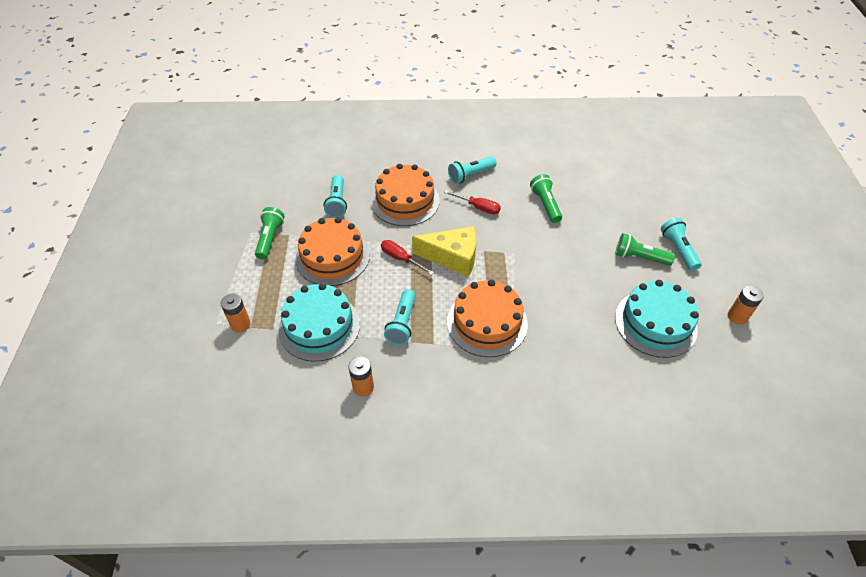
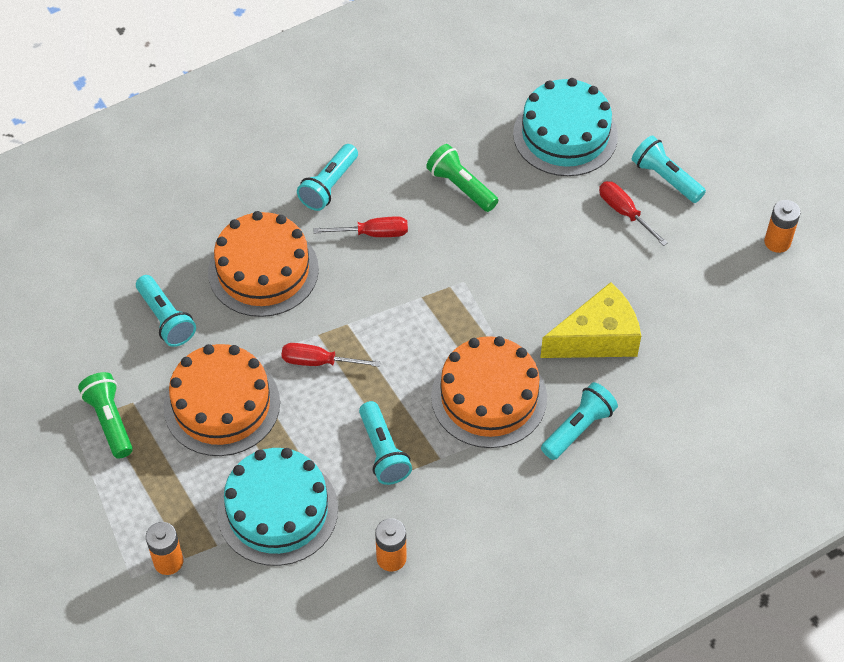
camera: 30 degrees left, 5 degrees up
(452, 257) = (387, 326): yellow cheese -> yellow cheese (597, 338)
(532, 368) = (578, 428): none -> turquoise flashlight
(639, 257) = (624, 212): green flashlight -> red screwdriver
(655, 323) = (689, 297): turquoise cake -> turquoise cake (565, 135)

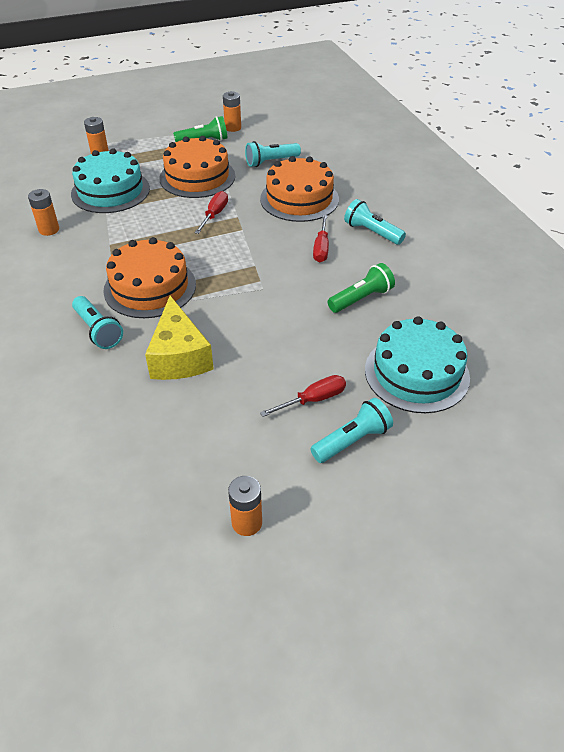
camera: 100 degrees right, 10 degrees down
(60, 389) = (233, 128): none -> orange battery
(383, 452) = (129, 234): turquoise flashlight -> none

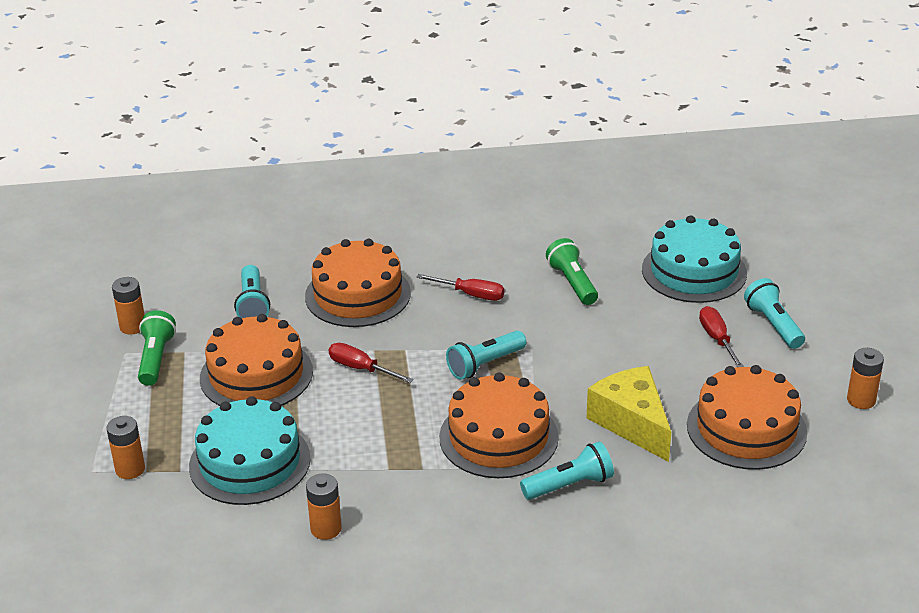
camera: 75 degrees left, 10 degrees down
(179, 356) = (632, 423): yellow cheese -> yellow cheese turned 120 degrees counterclockwise
(184, 432) = (746, 428): none -> orange cake
(372, 232) = (454, 253): turquoise flashlight -> turquoise flashlight (484, 364)

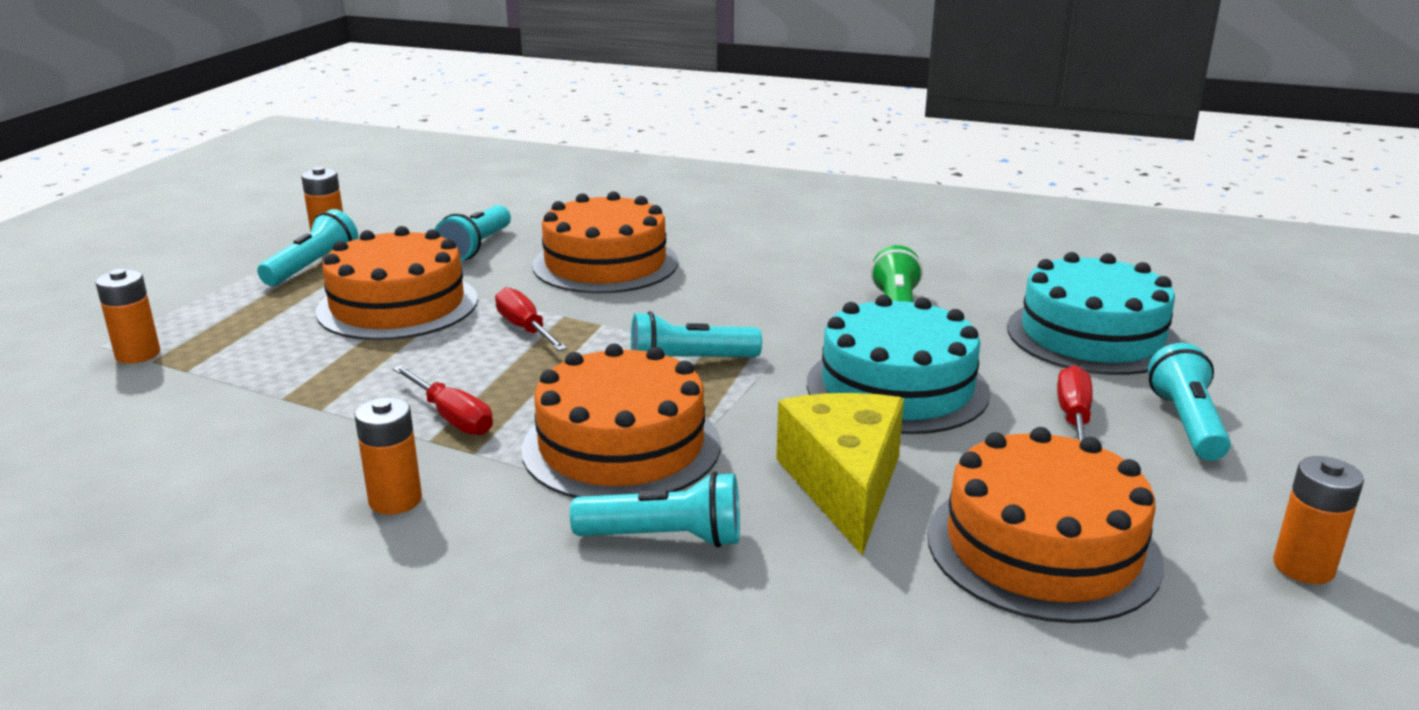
camera: 25 degrees right, 10 degrees down
(156, 359) = (313, 267): green flashlight -> turquoise flashlight
(250, 462) = (273, 384): turquoise cake -> turquoise cake (897, 387)
(326, 529) = (260, 484): orange battery -> orange battery (395, 500)
(471, 294) = (746, 292): red screwdriver -> red screwdriver (452, 417)

